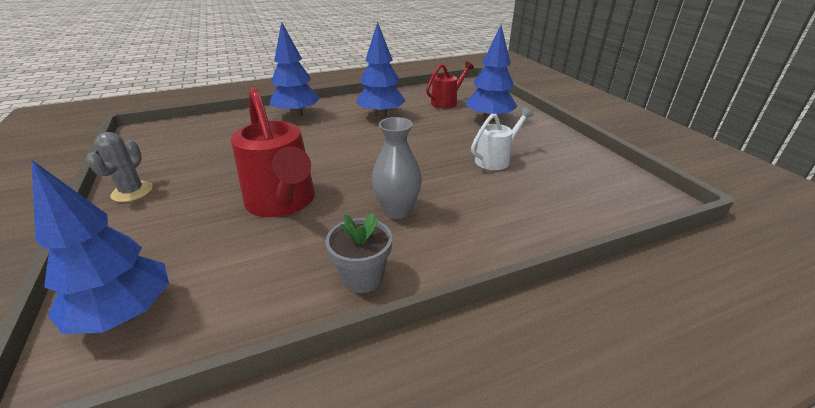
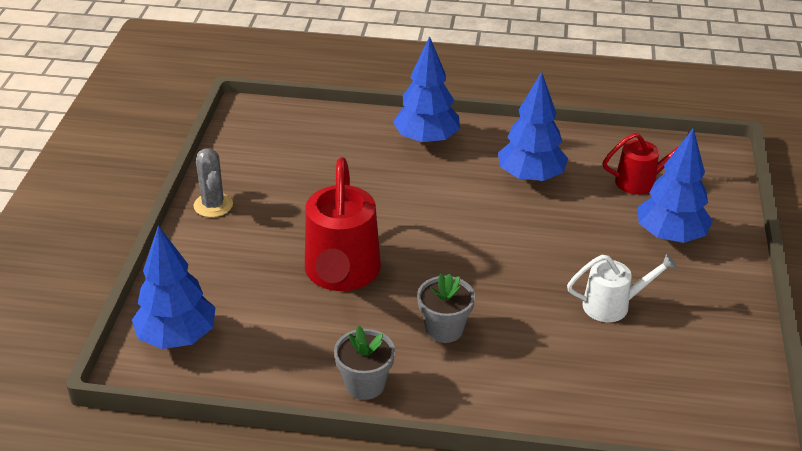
camera: 30 degrees right, 5 degrees up
(132, 192) = (213, 205): grey cactus -> grey cactus turned 60 degrees counterclockwise
(397, 211) = (444, 329): grey vase -> grey flower pot

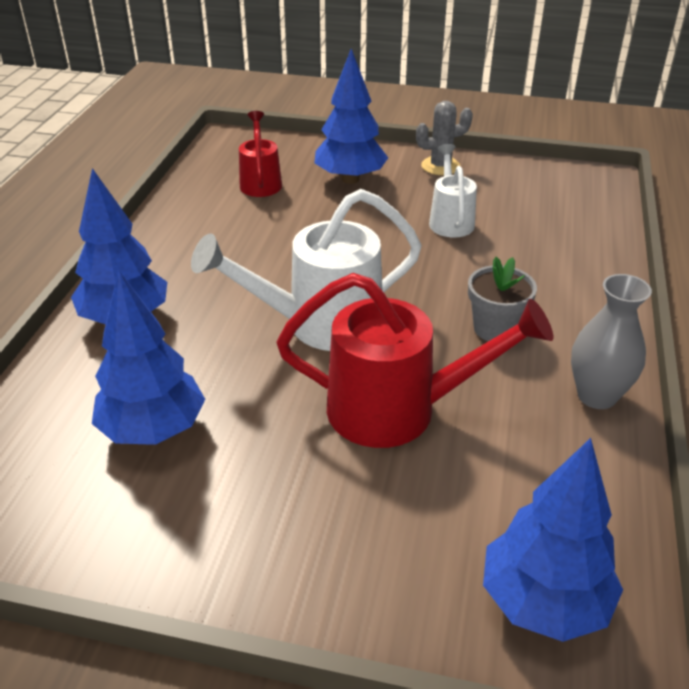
camera: 85 degrees left, 0 degrees up
(213, 205) = (212, 565): grey cactus -> grey cactus (440, 166)
(365, 384) = (596, 396): grey flower pot -> grey vase
(434, 231) = (320, 324): none -> white watering can
(530, 177) = (233, 246): blue tree -> blue tree (153, 430)

